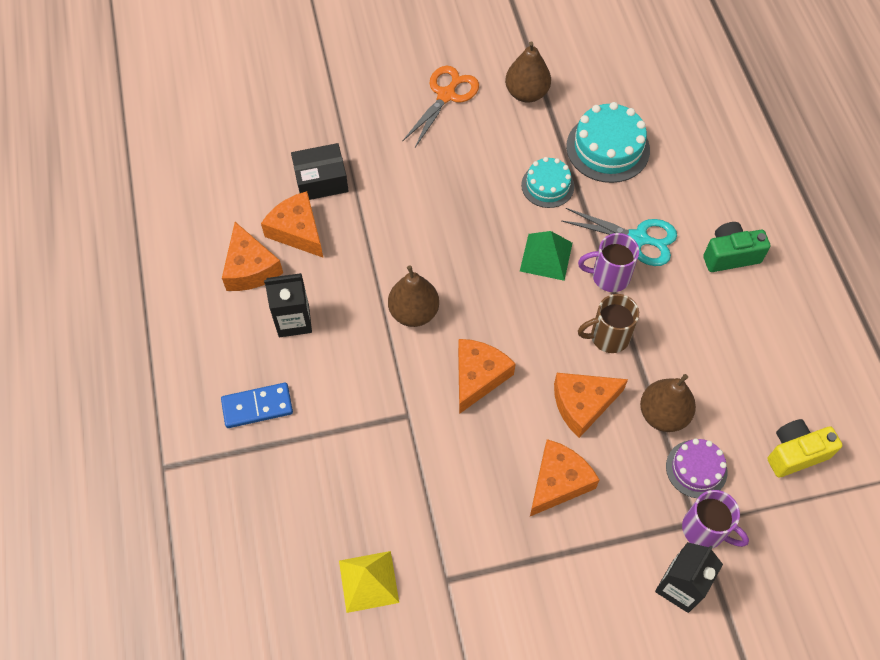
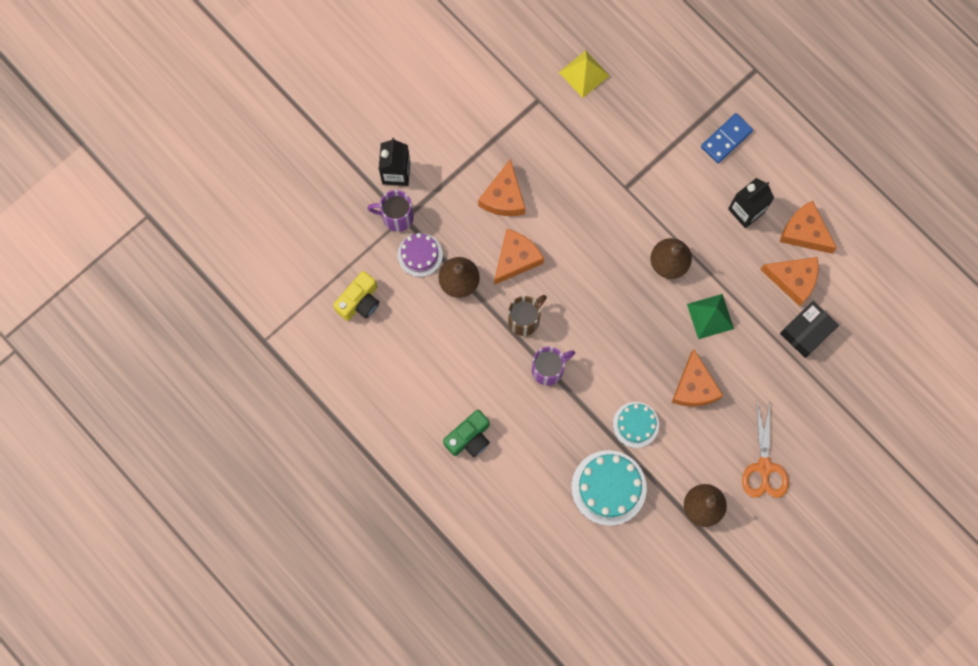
camera: 150 degrees right, 15 degrees up
(478, 377) = (596, 240): orange cheese -> orange cheese (694, 387)
(546, 257) = (602, 360): green pyramid -> green pyramid (710, 316)
(638, 239) = (543, 414): turquoise scissors -> none

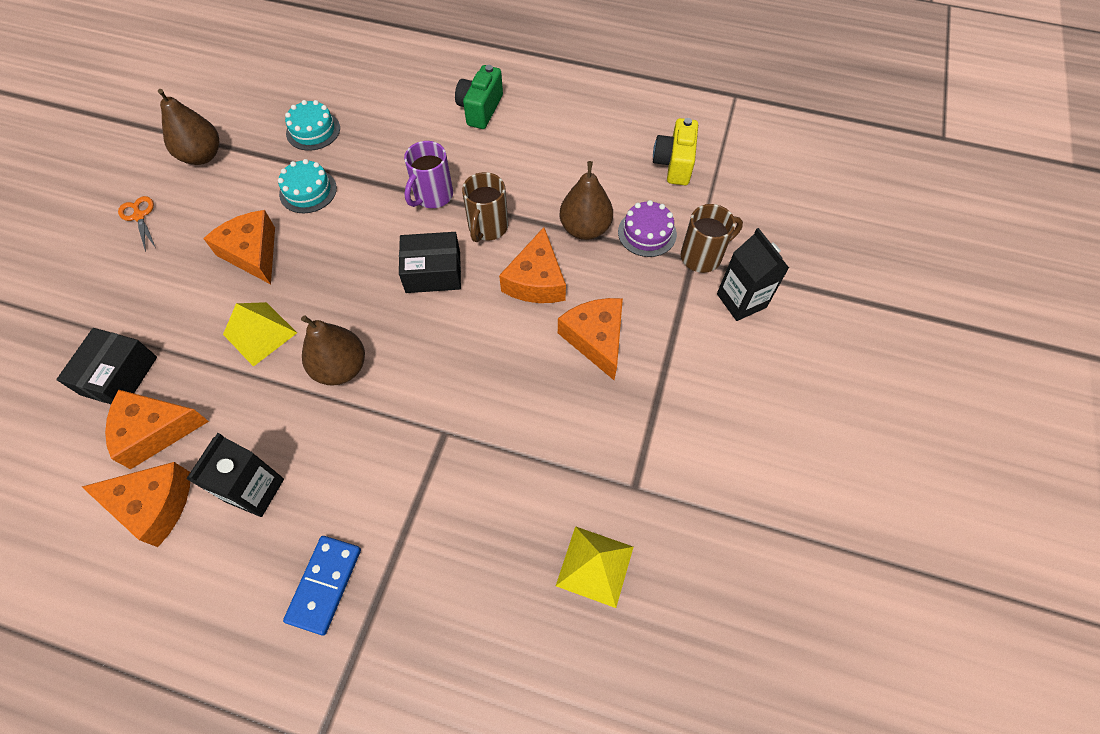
camera: 150 degrees right, 15 degrees down
(396, 217) = (702, 256): purple mug -> brown mug
(579, 303) = (433, 272): none -> black box
(608, 487) = (313, 130): turquoise cake -> turquoise cake, size x0.62
(710, 316) = (260, 333): green pyramid -> yellow pyramid
(764, 467) = (139, 216): orange scissors -> orange scissors, size x0.59

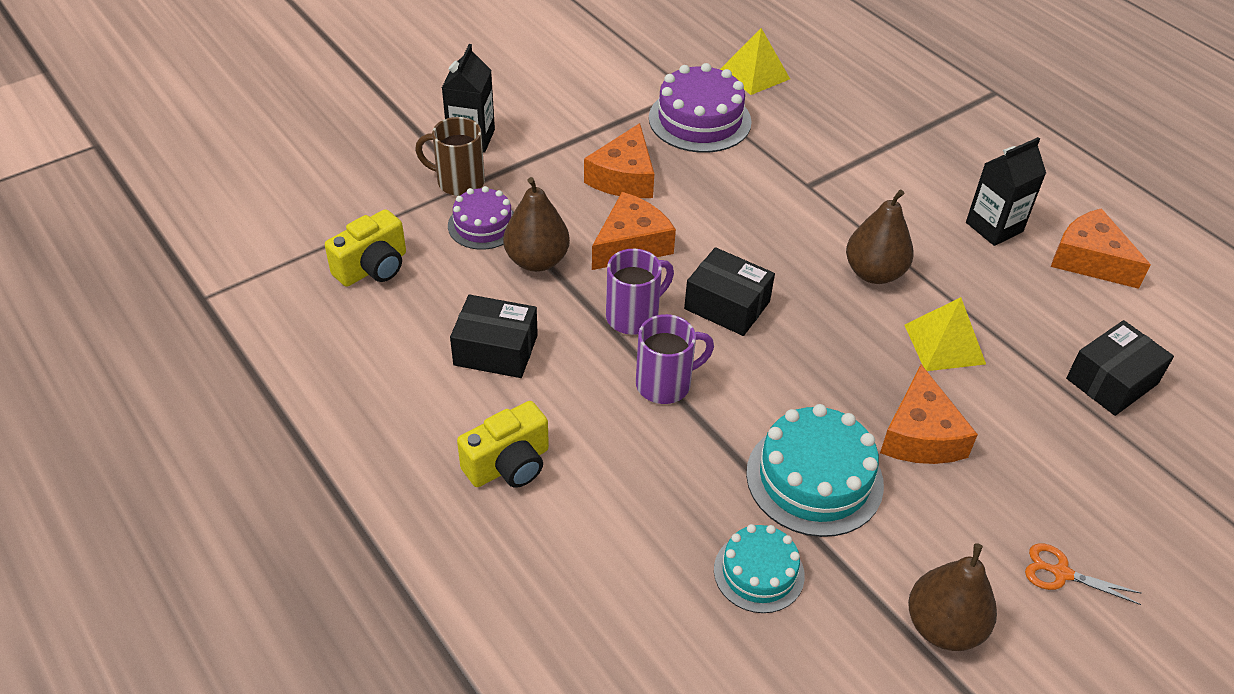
camera: 145 degrees left, 15 degrees down
(139, 216) = (1061, 573): orange scissors -> orange scissors turned 105 degrees clockwise
(155, 431) = (1079, 313): orange cheese -> none
(308, 191) = (814, 478): turquoise cake -> turquoise cake, size x1.61
(324, 584) = (958, 152): blue domino -> none
(480, 109) = (509, 465): green camera -> yellow camera
(487, 227) = (634, 316): brown mug -> purple mug
(548, 159) = (496, 350): none -> black box
(593, 452) = (699, 120): none -> purple cake

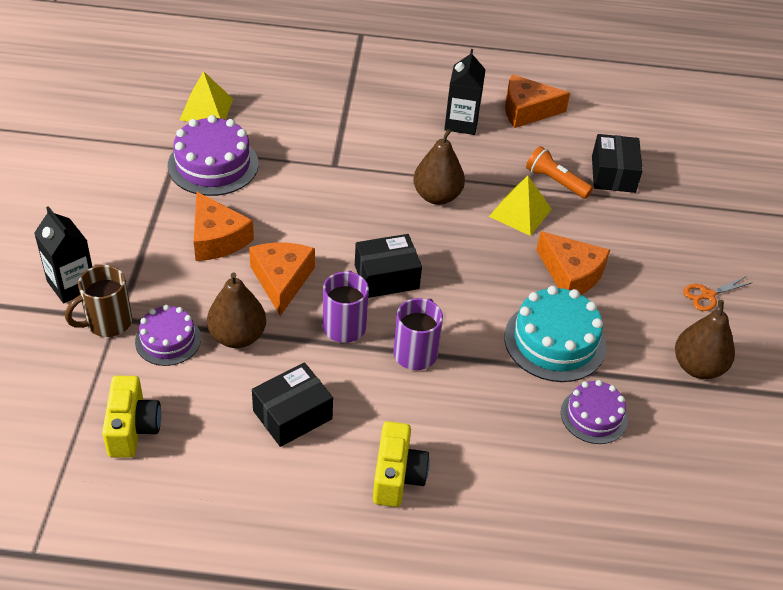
camera: 50 degrees left, 0 degrees up
(759, 572) = (594, 416): turquoise cake -> purple cake
(1028, 343) = (555, 181): none -> orange flashlight

